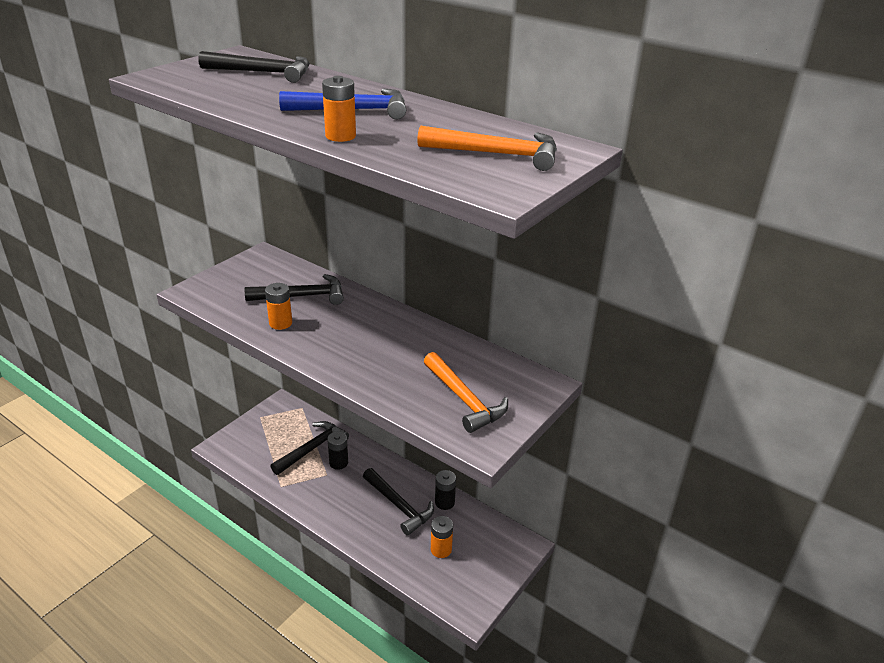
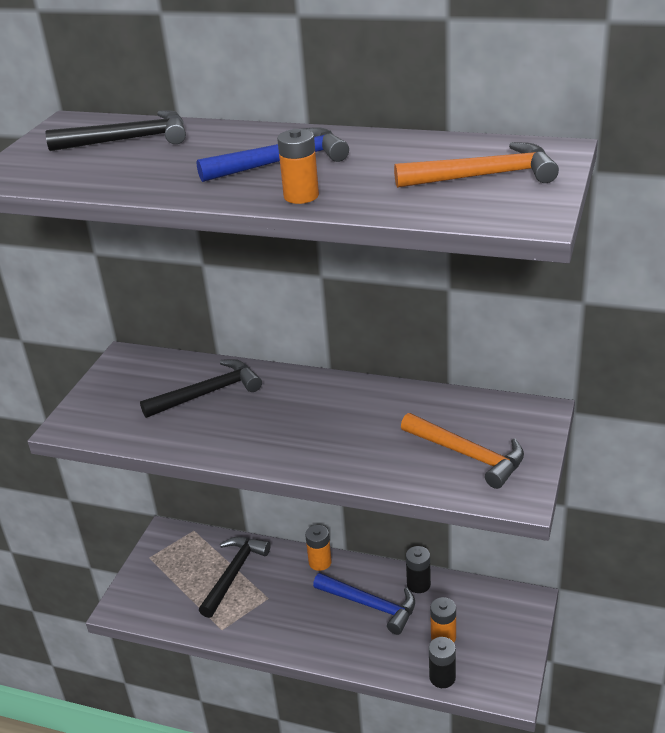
camera: 15 degrees left, 0 degrees up
(280, 323) = (205, 431): orange battery -> orange battery (320, 562)
(338, 463) = (274, 580): black battery -> black battery (442, 677)
(399, 506) = (370, 605): black hammer -> blue hammer

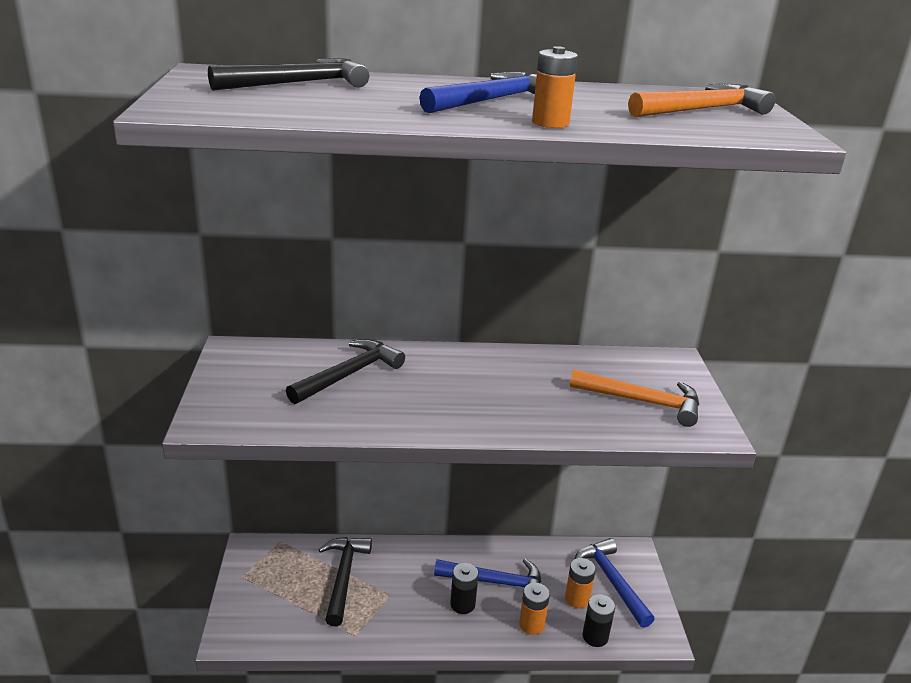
camera: 25 degrees left, 5 degrees down
(320, 562) = (426, 550): orange battery -> orange battery (531, 624)
(418, 584) = (530, 554): black battery -> black battery (462, 604)
(489, 627) = (612, 581): none -> blue hammer

